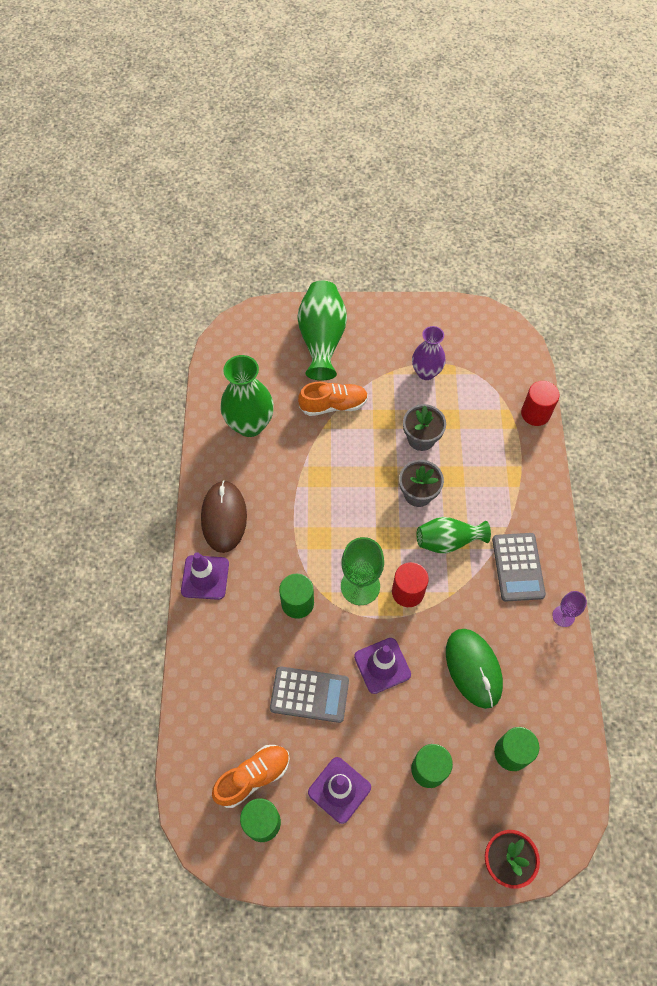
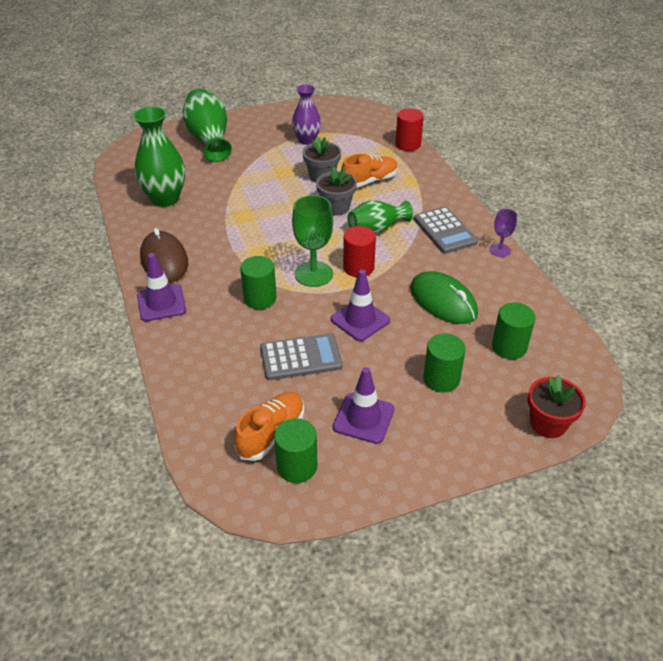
camera: 20 degrees left, 20 degrees down
(333, 405) = (236, 173): orange shoe -> orange shoe (369, 181)

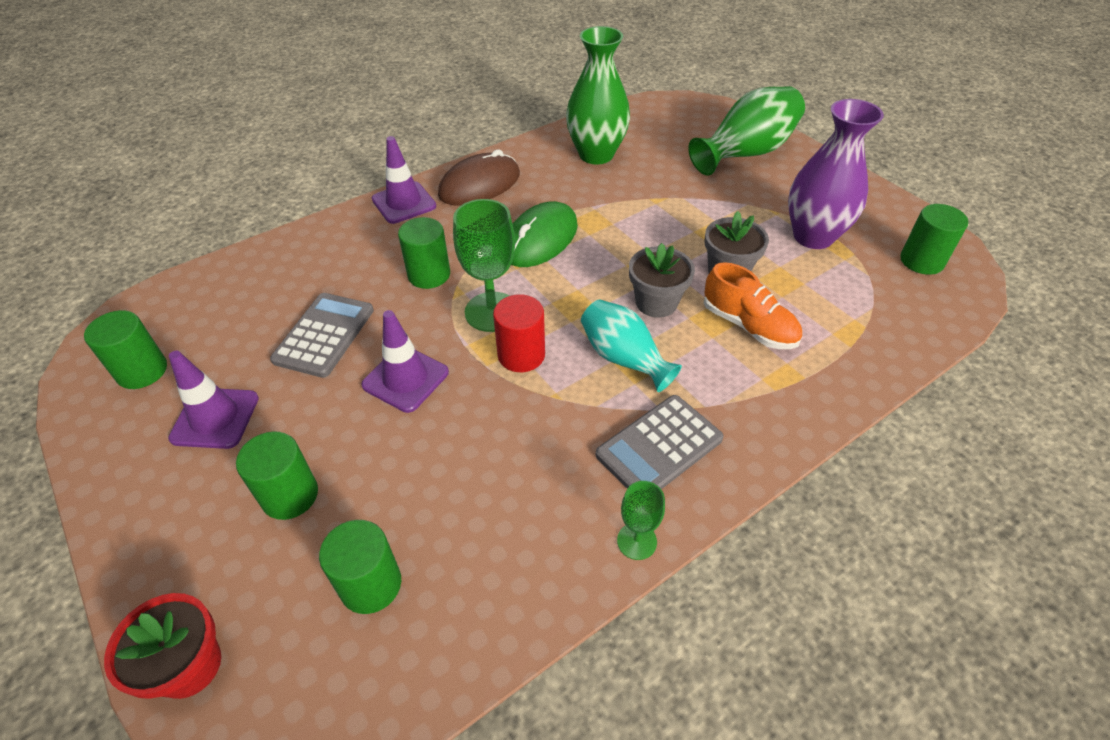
camera: 75 degrees right, 5 degrees up
(271, 433) = (196, 338): orange shoe -> none
(301, 357) = (324, 335): grey calculator -> grey calculator turned 135 degrees counterclockwise
(307, 140) = (813, 236): purple vase -> purple vase, size x1.51
(345, 115) = (921, 261): none -> green cylinder
(376, 229) = (624, 358): green vase -> turquoise vase
(408, 144) = (895, 354): red cylinder -> none
(443, 301) = (469, 472): green mouse -> green mouse (540, 239)
(500, 250) = (636, 541): purple goblet -> green goblet

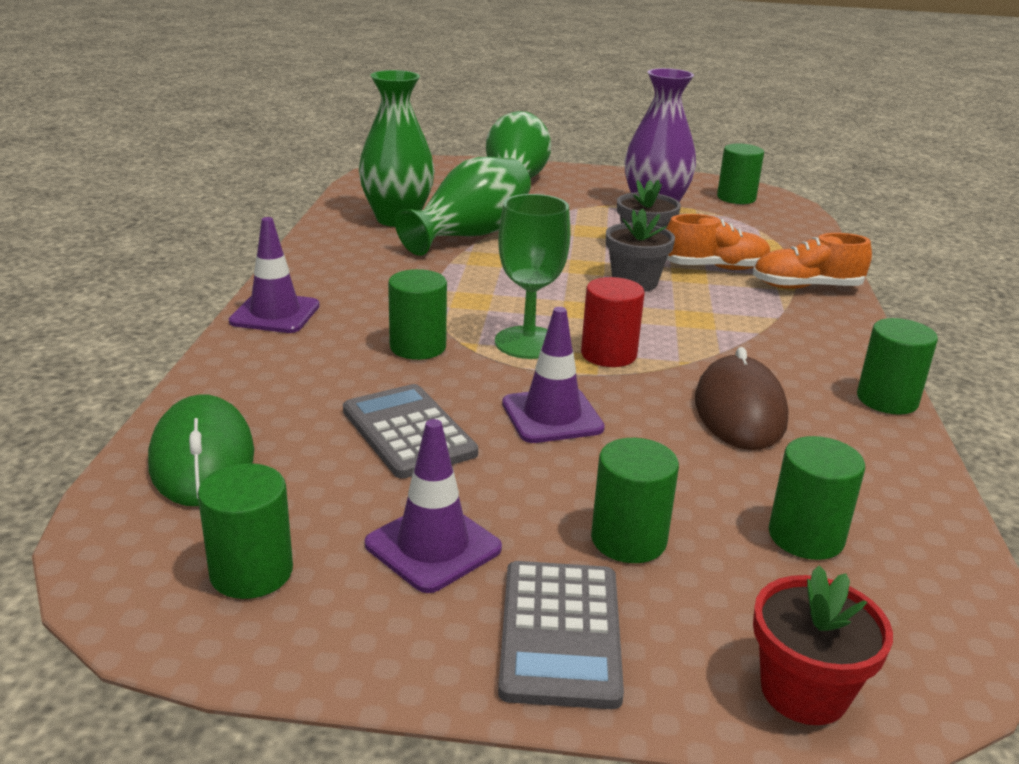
camera: 50 degrees left, 20 degrees down
(479, 185) = (329, 274): brown mouse -> brown mouse (740, 410)
(540, 239) = (467, 285): green mouse -> green mouse (202, 458)
(618, 193) = (470, 235): none -> green vase
(624, 358) = (680, 320): turquoise vase -> none
(636, 541) = (887, 400): green goblet -> green cylinder
(659, 447) = (799, 350): grey calculator -> grey calculator (560, 633)
(792, 393) = (806, 287): none -> orange shoe

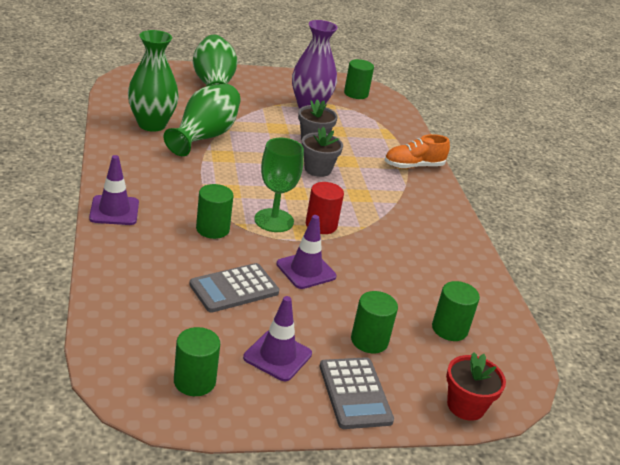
camera: 20 degrees left, 5 degrees up
(202, 458) = (129, 317): green mouse -> none
(408, 432) = (234, 288): grey calculator -> grey calculator turned 75 degrees counterclockwise
(715, 268) = (360, 154): orange shoe -> none
(740, 410) = (400, 257): brown mouse -> none
(887, 400) = (470, 243): green cylinder -> none

